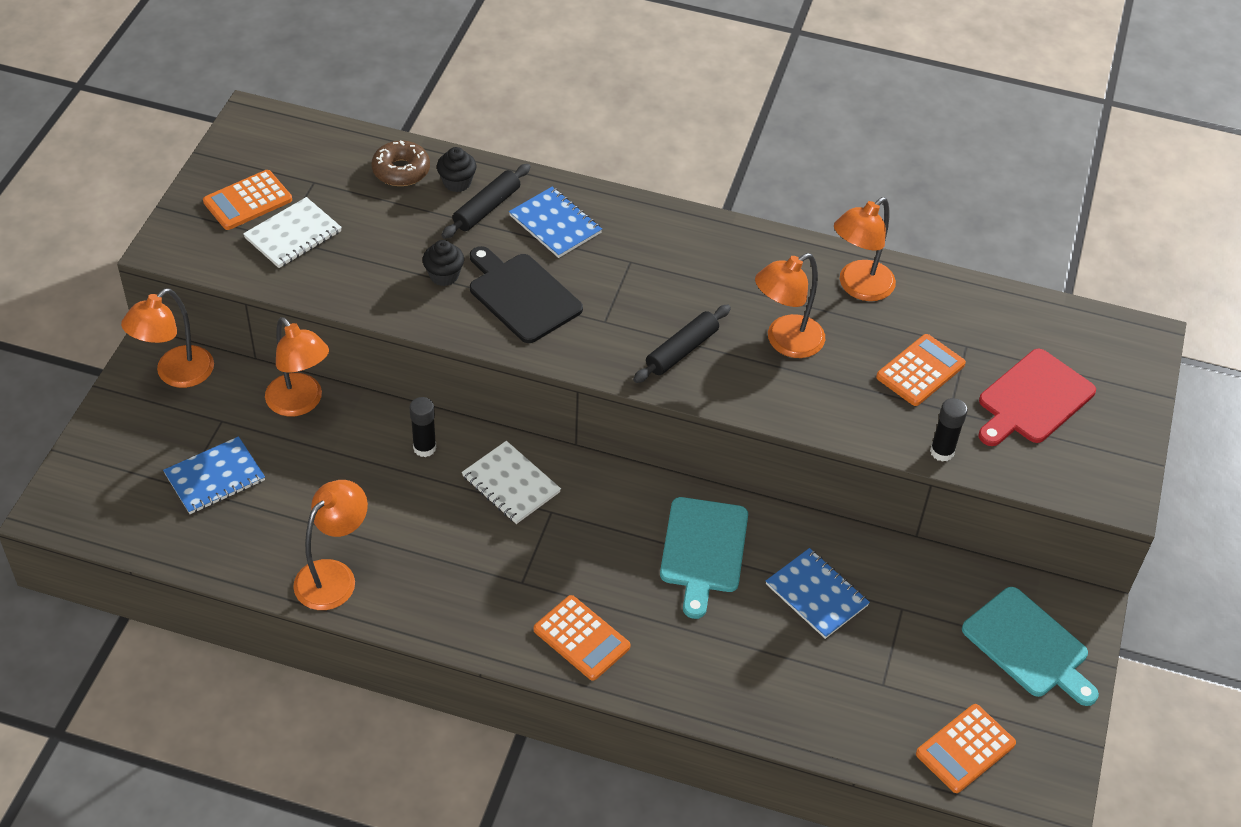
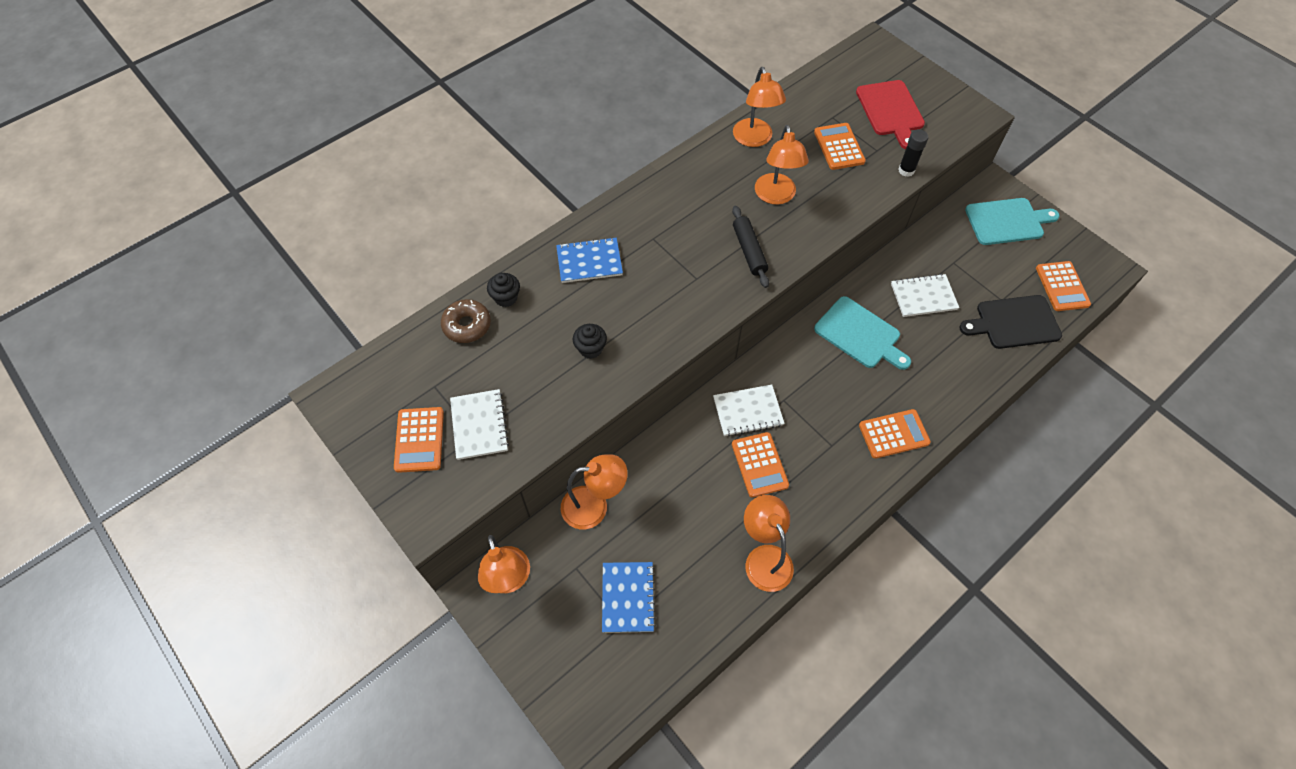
camera: 55 degrees left, 10 degrees up
(424, 448) = (685, 447): black glue stick -> none
(448, 524) = (759, 465): none -> orange calculator
(487, 208) = (544, 292): black rolling pin -> none
(522, 295) = (641, 312): black cutting board -> black cutting board (1014, 322)
(816, 595) = (923, 296): blue notebook -> white notebook

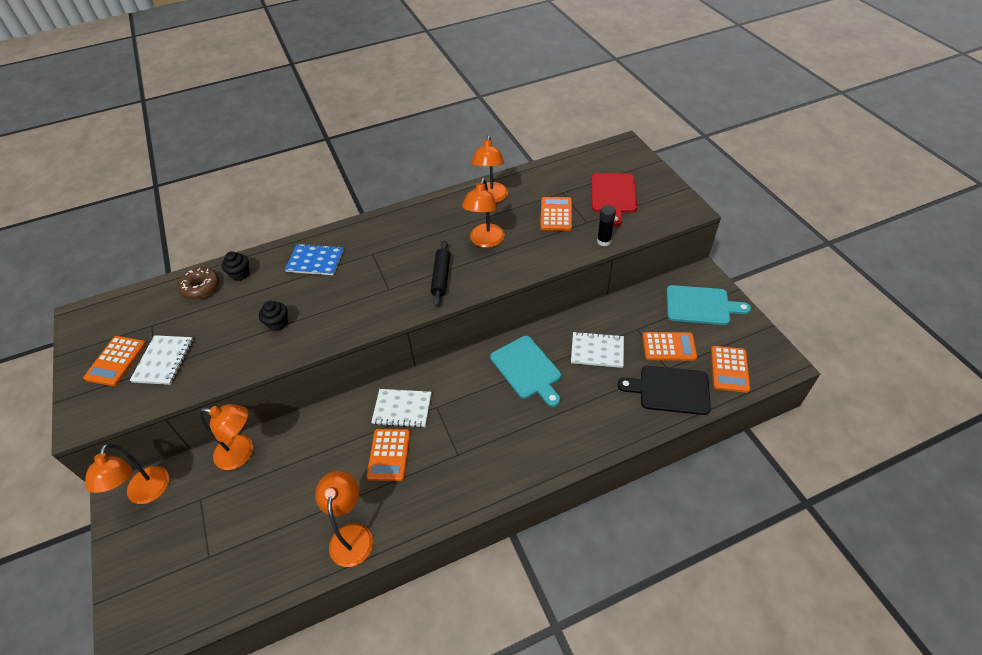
camera: 20 degrees right, 10 degrees down
(628, 597) = (225, 535): blue notebook -> none
(894, 434) = (516, 459): orange calculator -> orange calculator (669, 347)

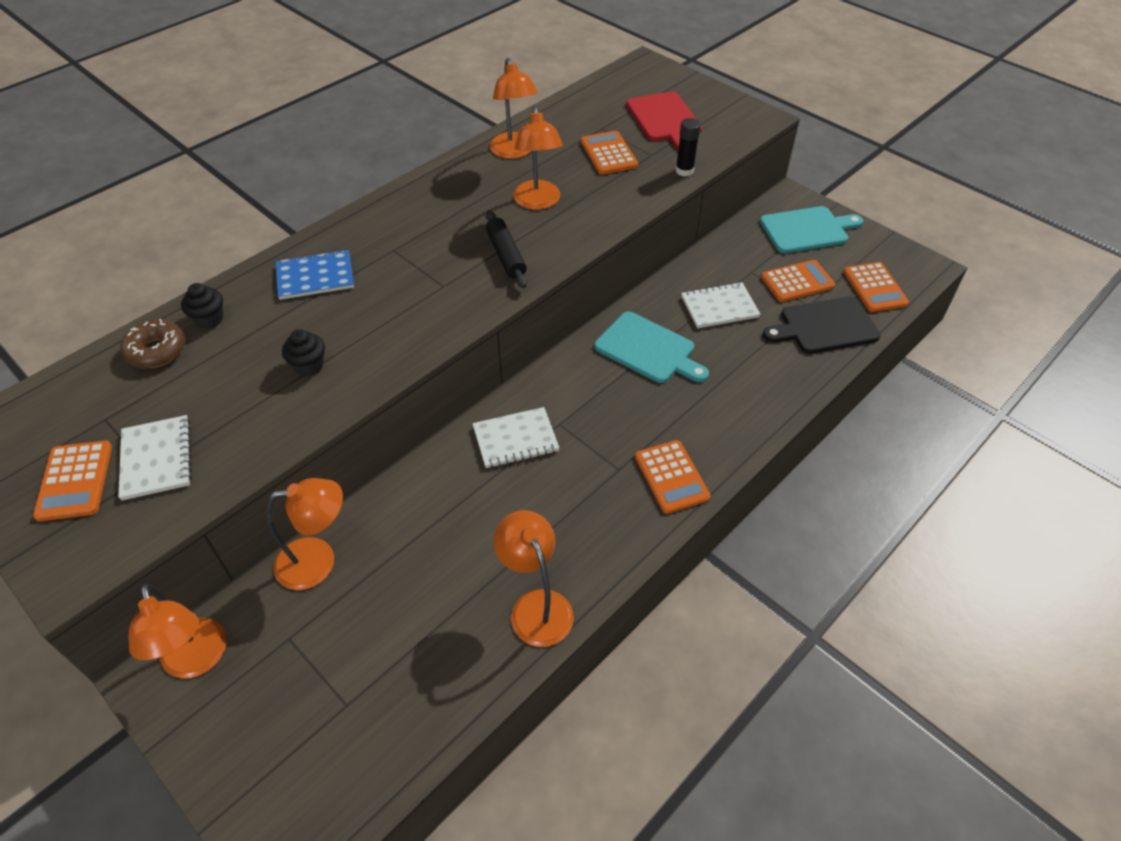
camera: 25 degrees left, 0 degrees up
(389, 455) = (530, 497): orange calculator -> orange calculator (671, 477)

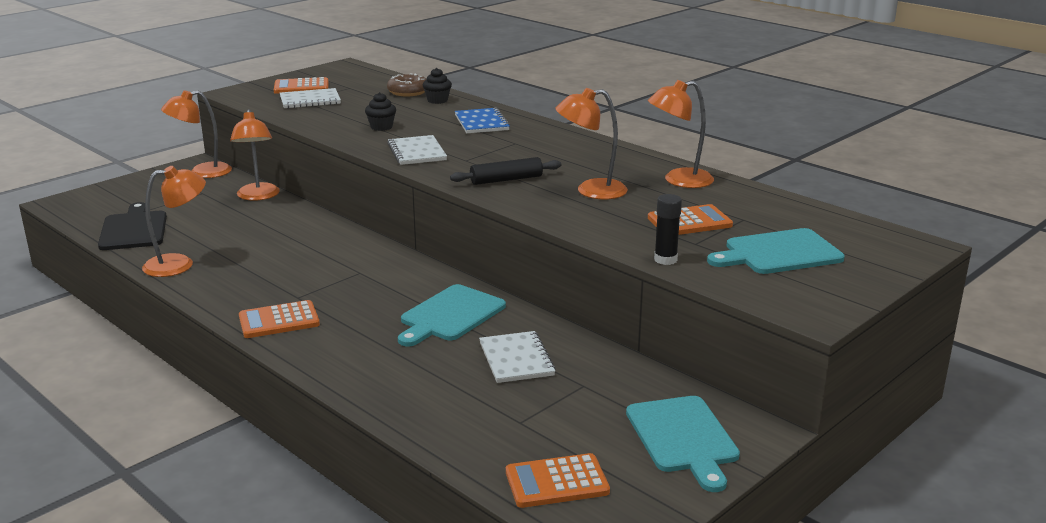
camera: 90 degrees right, 25 degrees down
(515, 439) = (347, 255): white notebook -> white notebook (417, 152)
(664, 119) = (778, 253): red cutting board -> turquoise cutting board
(797, 282) = (566, 418): orange calculator -> none
(824, 326) = (479, 429): black cutting board -> black cutting board (134, 229)

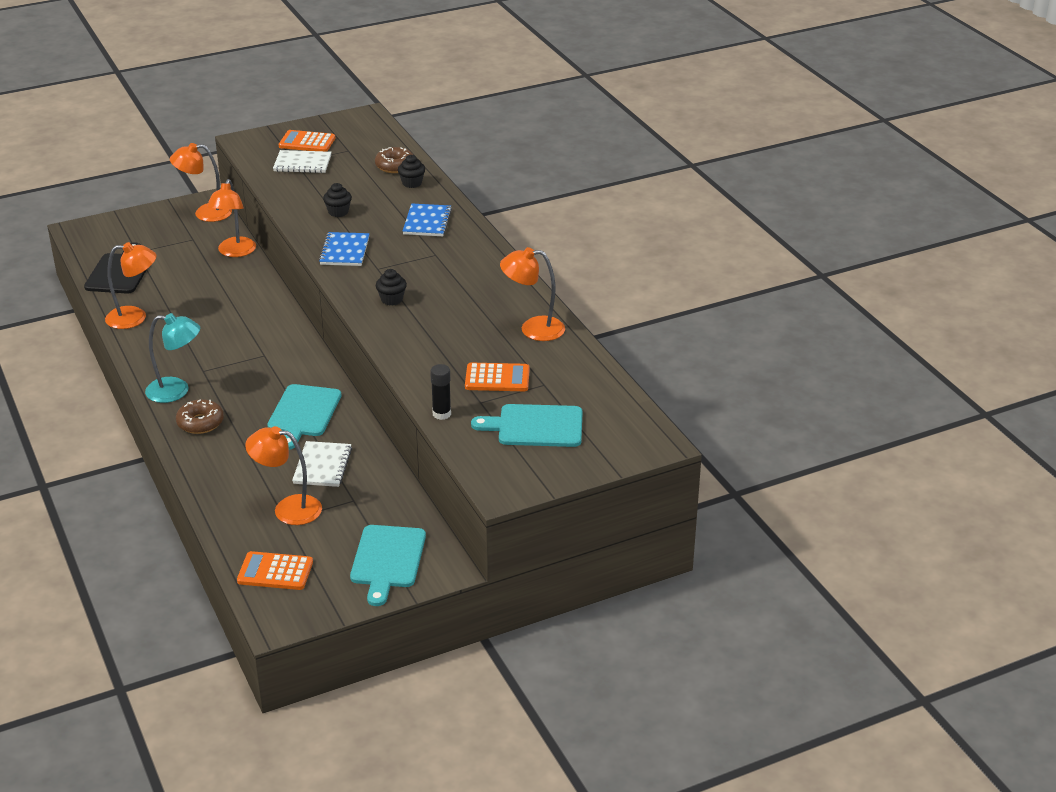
camera: 20 degrees right, 10 degrees up
(279, 320) = (176, 391): orange calculator -> turquoise lamp
(332, 345) = (200, 423): none -> brown donut
(417, 152) = (344, 251): white notebook -> blue notebook
(450, 315) = (303, 413): turquoise cutting board -> turquoise cutting board turned 45 degrees counterclockwise
(506, 180) = (391, 299): black rolling pin -> black cupcake
(591, 191) = (449, 326): orange lamp -> orange lamp (288, 509)

